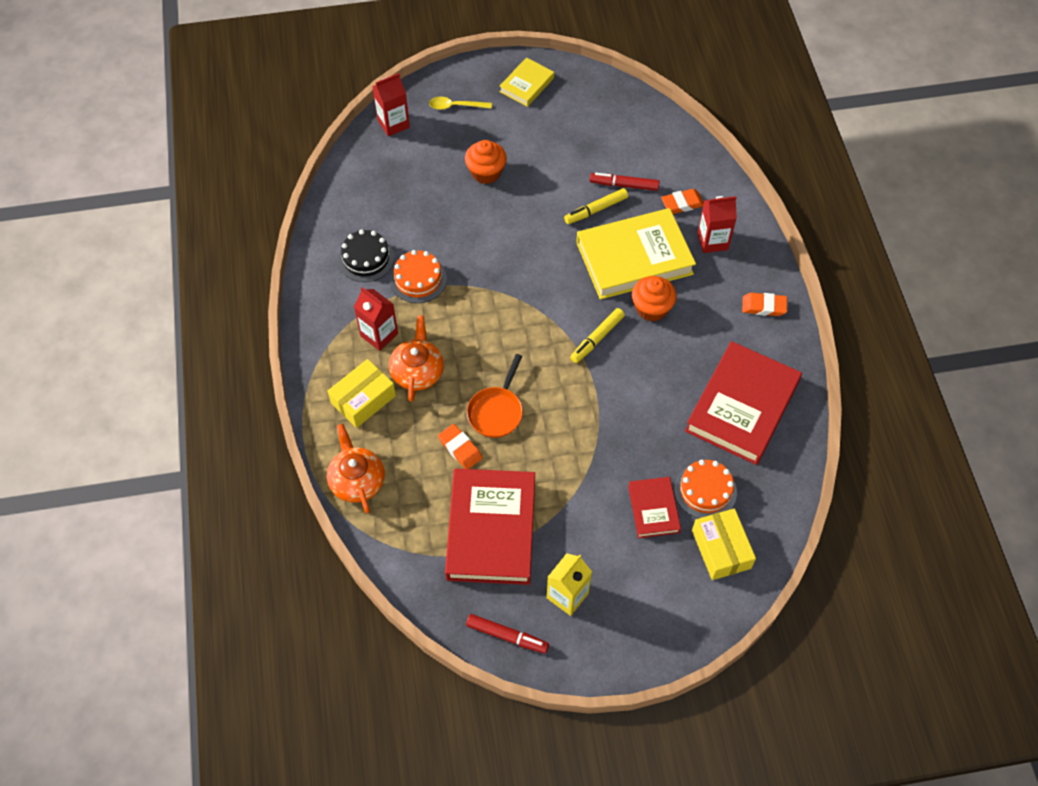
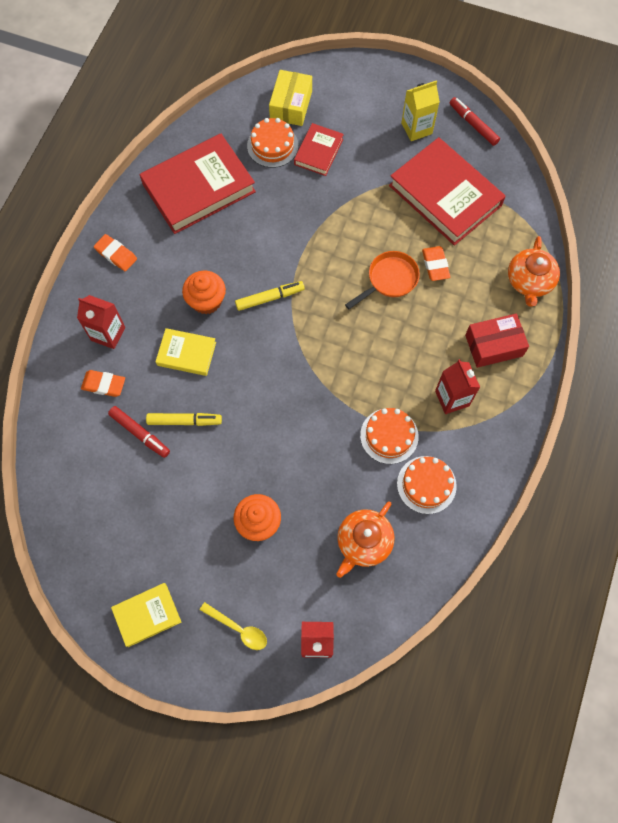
camera: 150 degrees left, 10 degrees up
(363, 399) = (494, 345): yellow box -> red box
(366, 259) = (426, 484): black cake -> orange cake
(417, 371) = (436, 347): orange teapot -> orange teapot (363, 542)
(491, 529) = (445, 195): red book -> red book turned 75 degrees counterclockwise
(634, 258) = (186, 353): yellow book -> yellow book, size x0.52

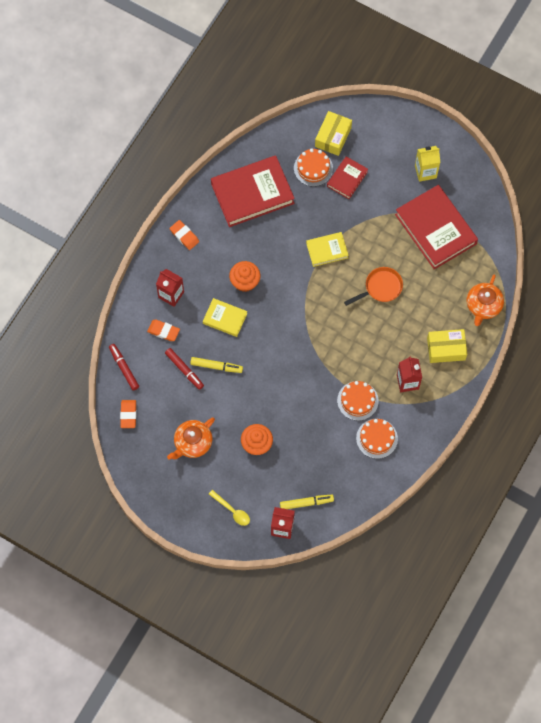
camera: 10 degrees right, 0 degrees up
(147, 615) = (173, 491): yellow book -> yellow book (327, 250)
(270, 298) = (291, 287): yellow marker -> yellow marker (306, 503)
(363, 542) = (326, 469): orange teapot -> orange teapot (192, 442)
(435, 265) = (416, 282): orange eraser -> orange eraser (128, 414)
(473, 124) = (469, 175): red marker -> red marker (124, 368)
(494, 345) = (446, 349): red box -> yellow box

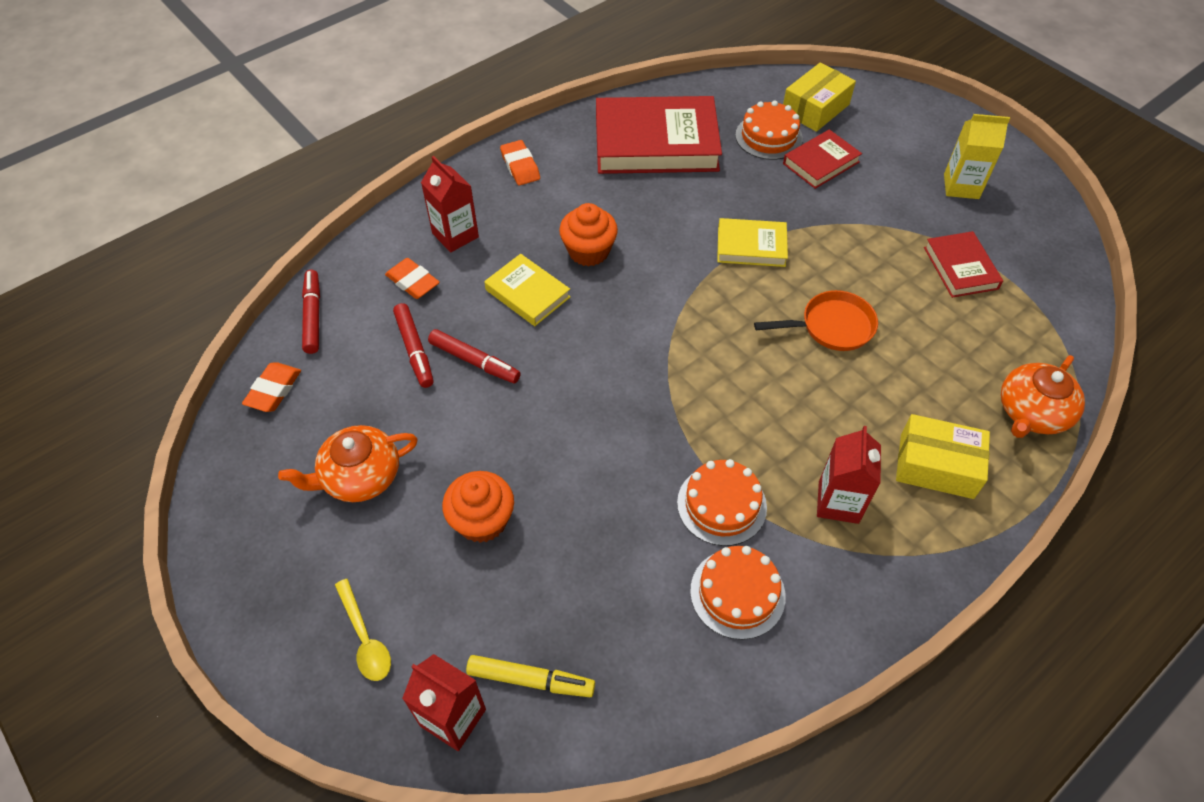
camera: 20 degrees right, 15 degrees down
(216, 366) = (474, 361): yellow marker -> red marker
(435, 229) = (960, 268): red book -> red book, size x0.52

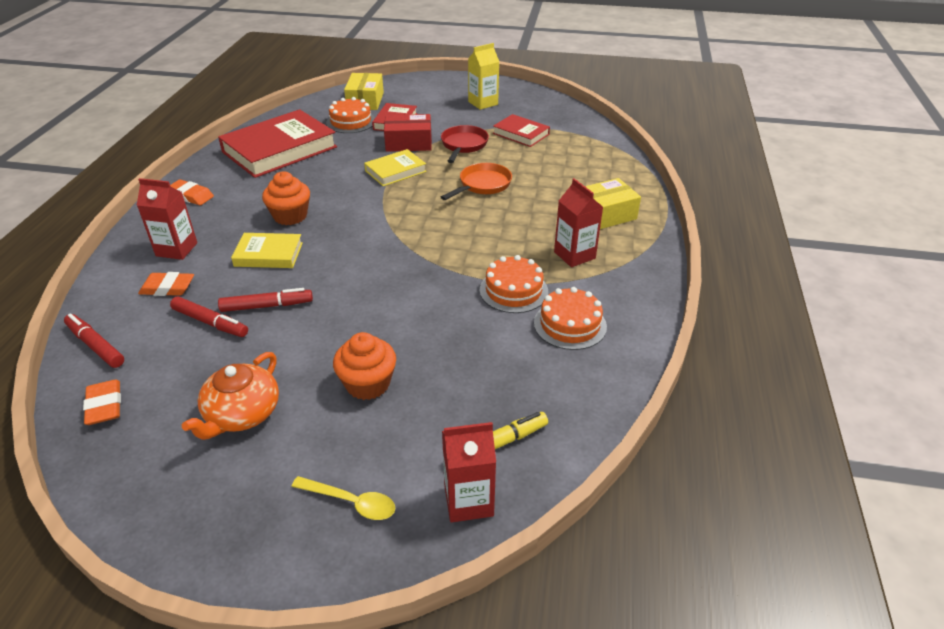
camera: 40 degrees left, 15 degrees down
(805, 208) = (408, 143): none -> red box
(868, 248) = (463, 145): none -> red pan
(1031, 412) = (621, 173): orange teapot -> none

